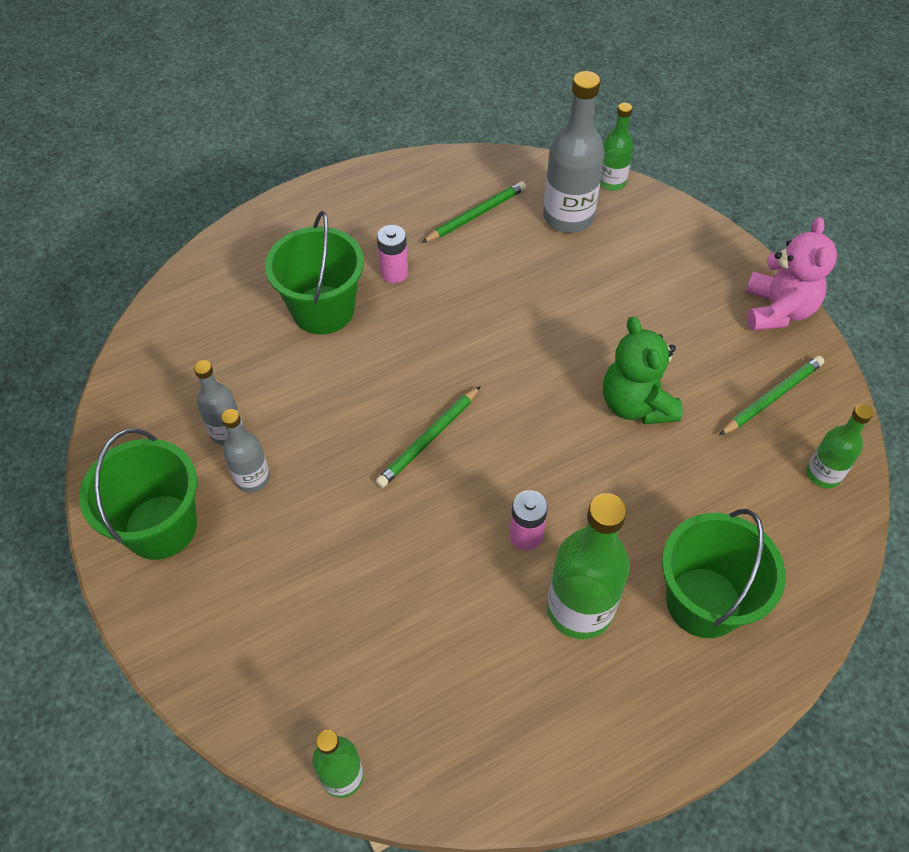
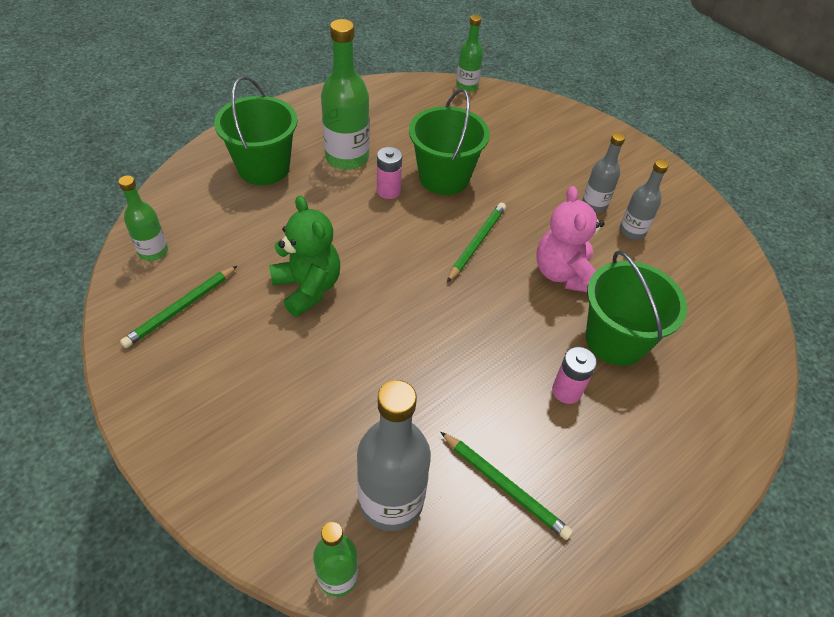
camera: 165 degrees right, 5 degrees down
(161, 527) = (636, 173): green bucket -> green bucket (444, 177)
(476, 215) = (504, 486): green pencil -> green pencil turned 90 degrees counterclockwise
(777, 310) = (151, 401): pink teddy bear -> pink teddy bear (563, 274)

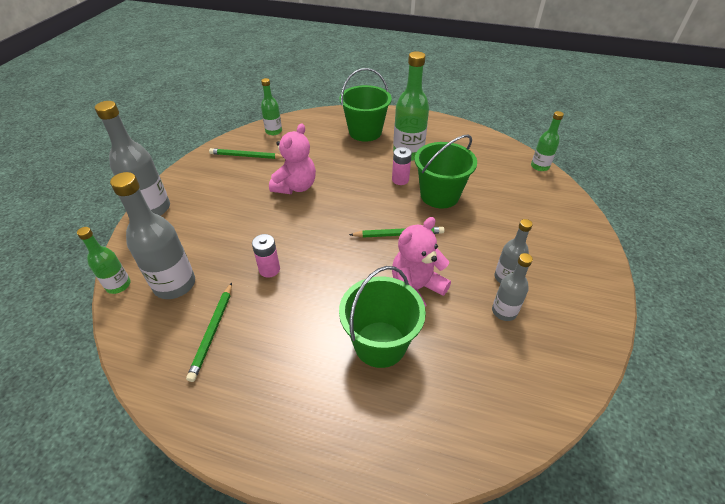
camera: 60 degrees right, 5 degrees down
(194, 475) = (152, 209): none -> grey bottle
(308, 288) = (295, 187): green teddy bear -> pink teddy bear
(566, 391) = (310, 333): pink battery -> pink battery (269, 269)

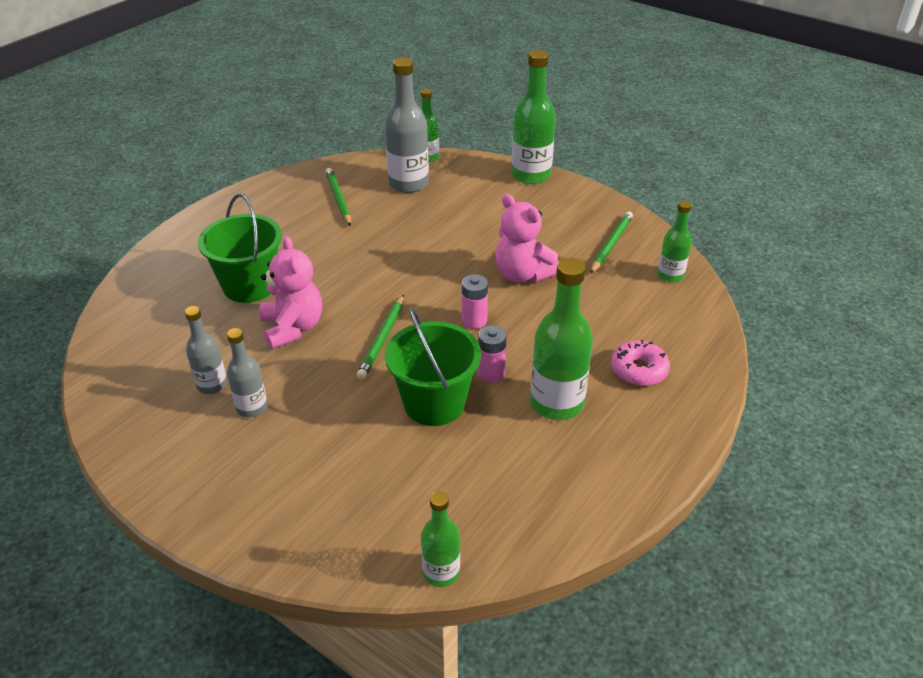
camera: 110 degrees right, 5 degrees down
(152, 209) = (531, 175): grey bottle -> green bottle
(212, 331) = (338, 199): green pencil -> green pencil turned 45 degrees clockwise
(269, 269) = (390, 236): pink battery -> pink battery (474, 320)
(365, 132) = (639, 370): green bucket -> pink donut

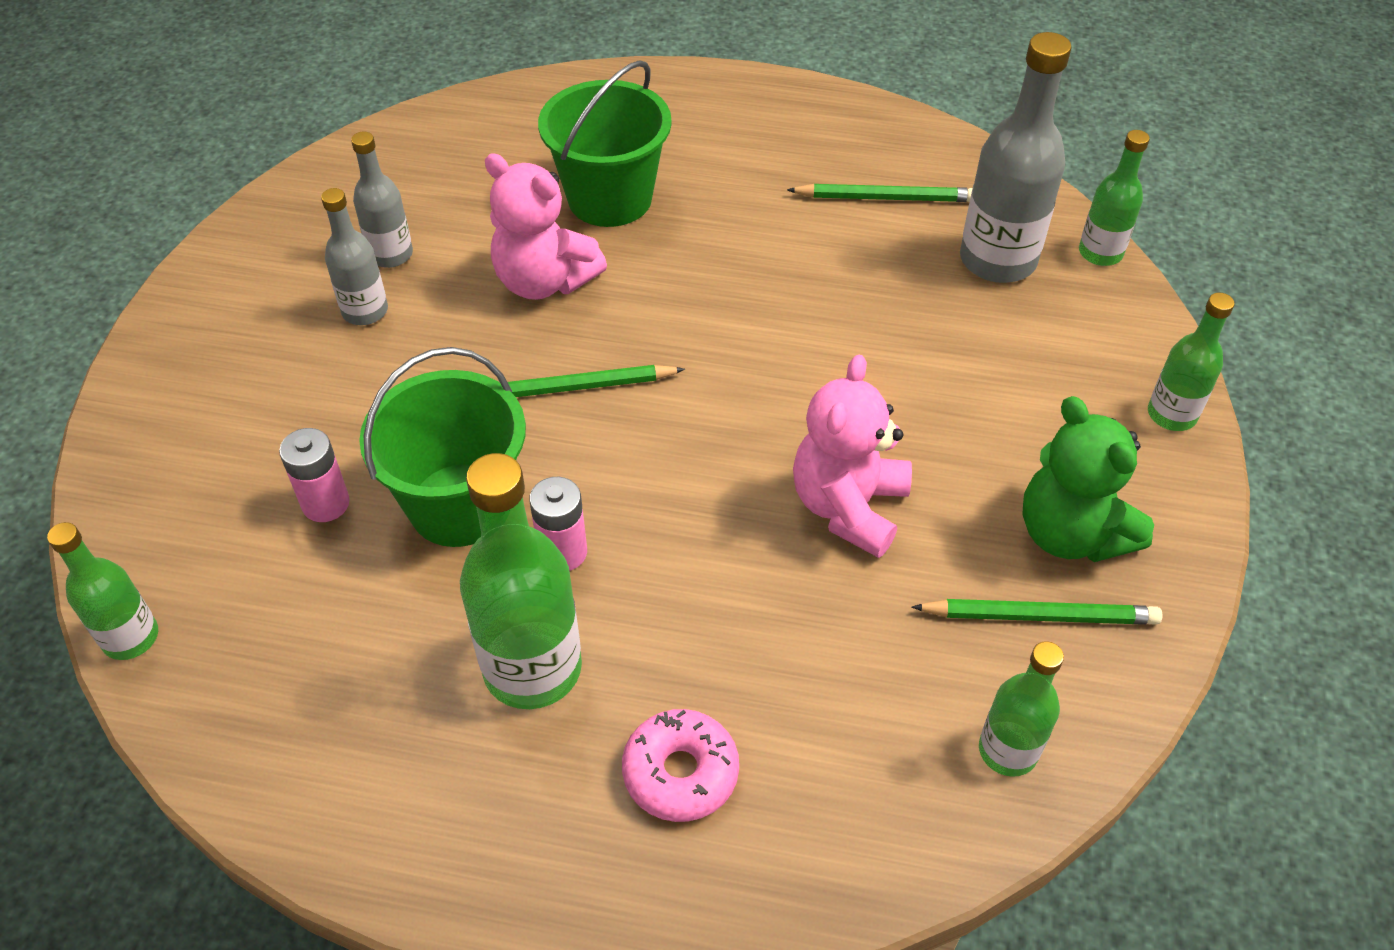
camera: 65 degrees right, 10 degrees up
(293, 328) = (544, 281): pink teddy bear -> pink teddy bear turned 75 degrees clockwise
(338, 199) = (885, 198): green pencil -> green pencil turned 45 degrees clockwise
(474, 320) = (681, 483): pink battery -> pink battery (326, 504)
(531, 175) = (1171, 414): green bottle -> green bottle, size x0.58
(575, 221) = (1071, 533): none -> green teddy bear

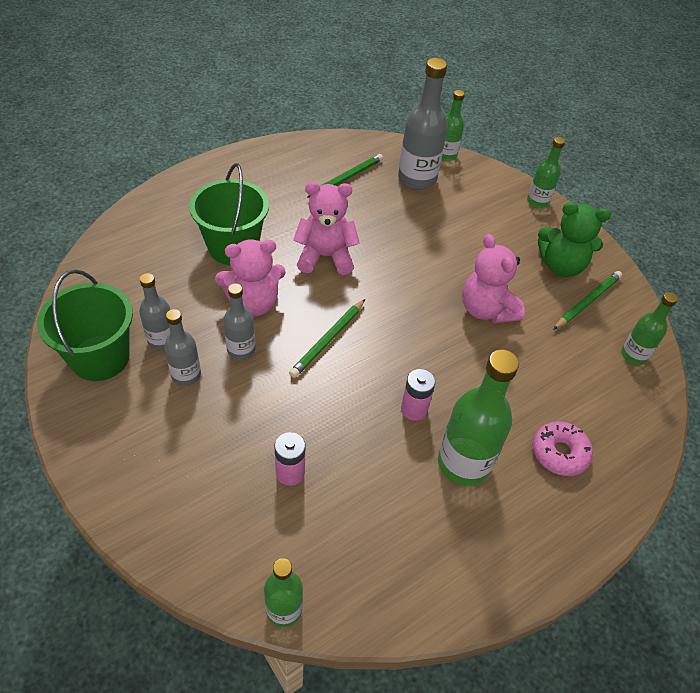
camera: 50 degrees left, 0 degrees up
(458, 325) = (241, 349): none -> grey bottle
(460, 505) = (348, 424): green bucket -> green bucket (100, 358)
(711, 283) = (325, 257): none -> pink teddy bear

